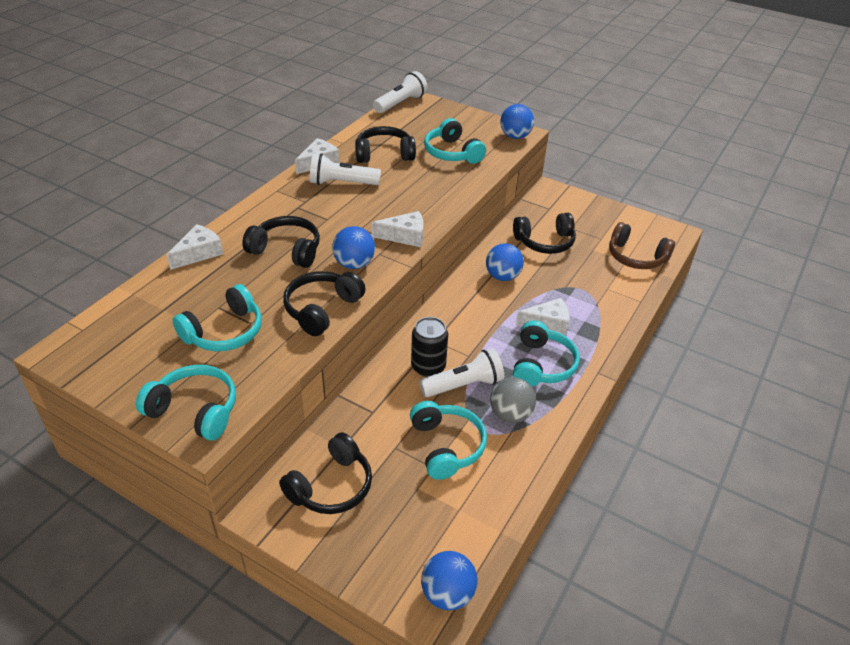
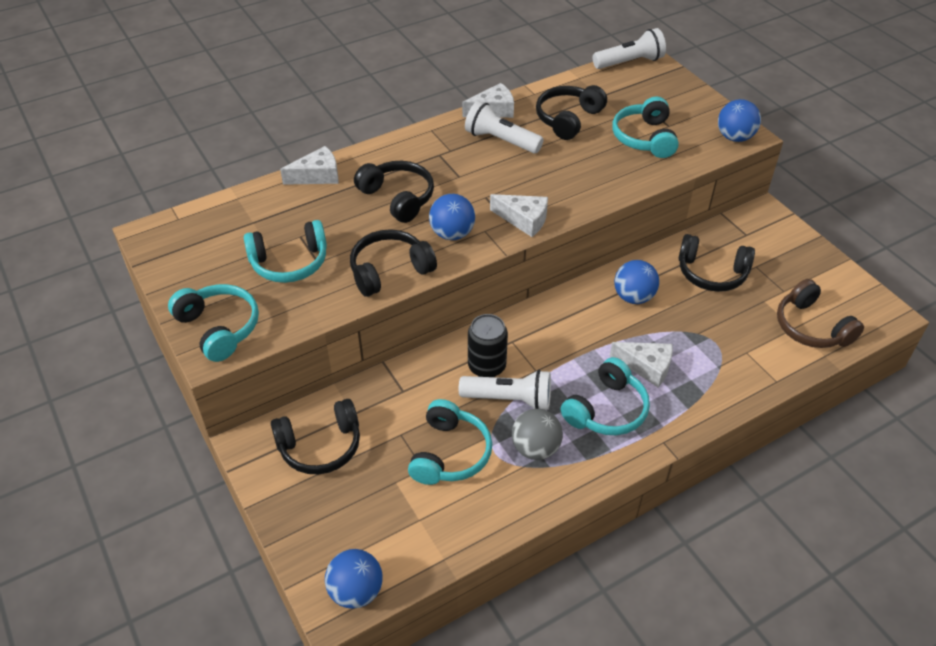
camera: 30 degrees right, 5 degrees up
(384, 154) = (568, 119): black headphones -> black headphones turned 75 degrees counterclockwise

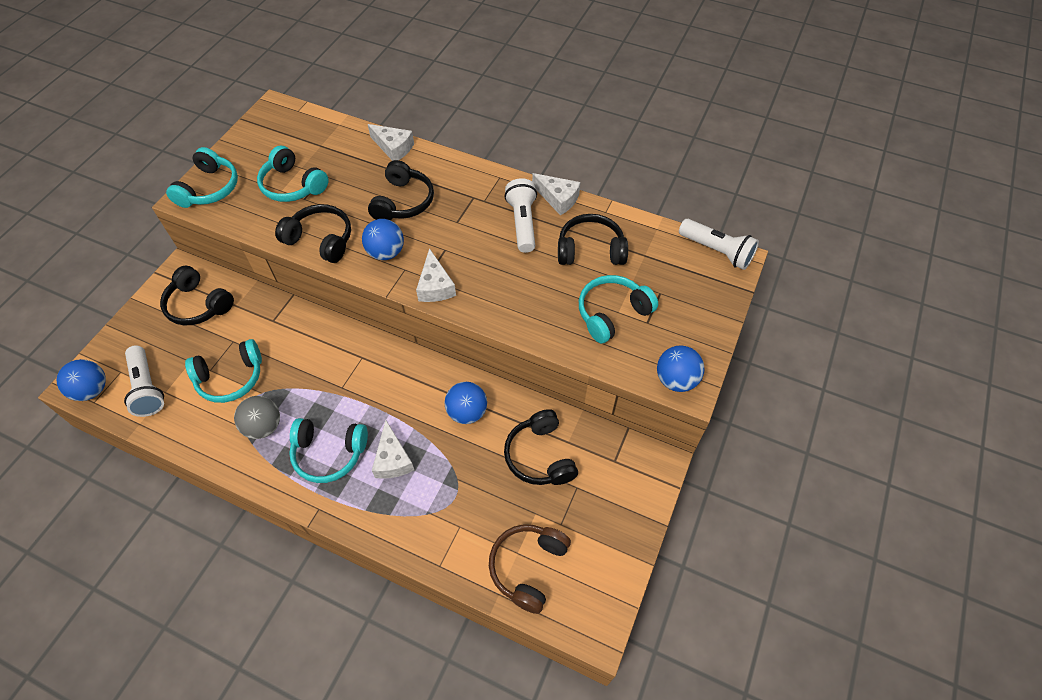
camera: 55 degrees right, 10 degrees up
(486, 366) = (326, 355): black can -> none
(509, 399) = (302, 386): white flashlight -> white flashlight (147, 388)

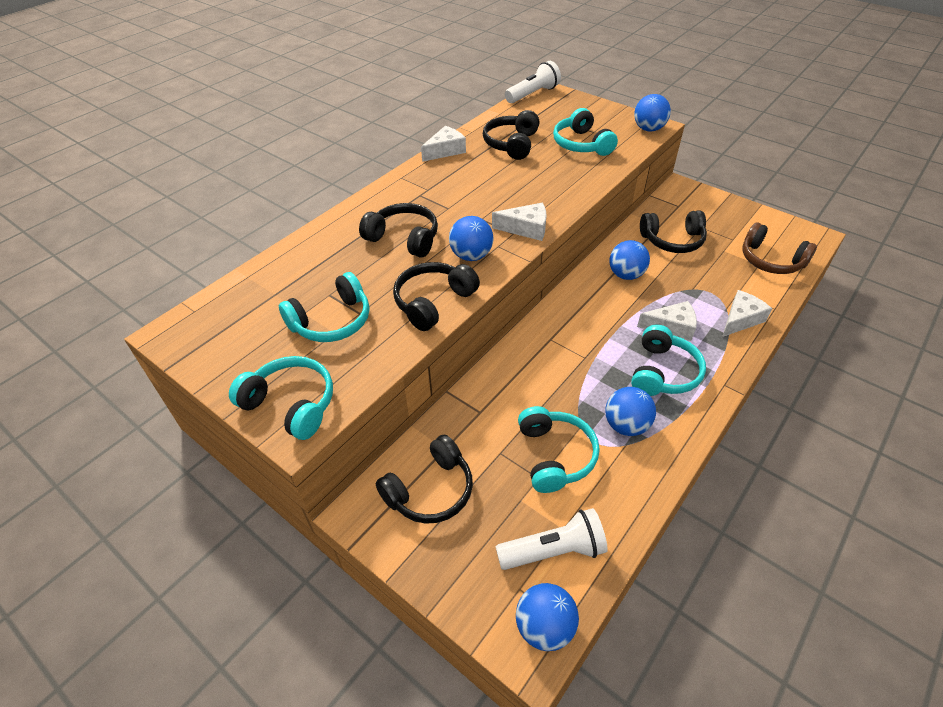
camera: 75 degrees left, 10 degrees down
(264, 426) = (626, 425): grey ball -> blue ball
(393, 148) = (317, 238): white cheese -> white cheese (740, 319)
(522, 223) = (466, 172): white flashlight -> none

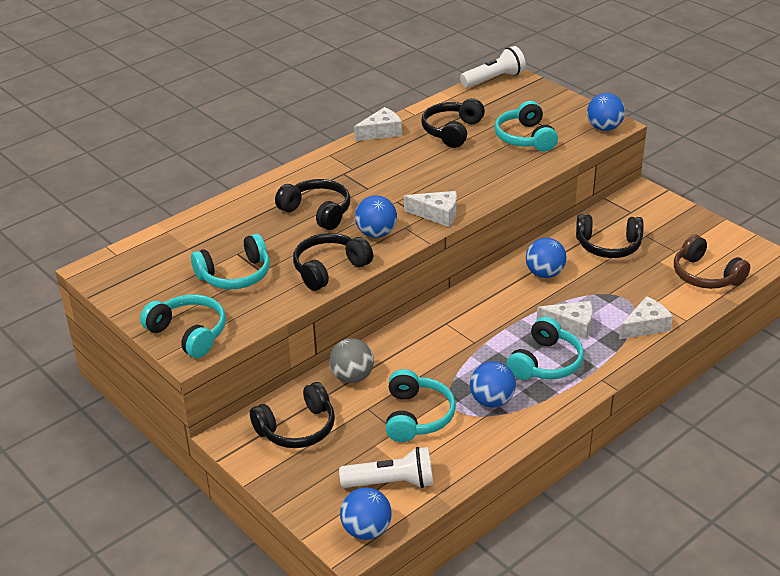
camera: 10 degrees right, 10 degrees down
(473, 415) = (352, 377): none -> grey ball

